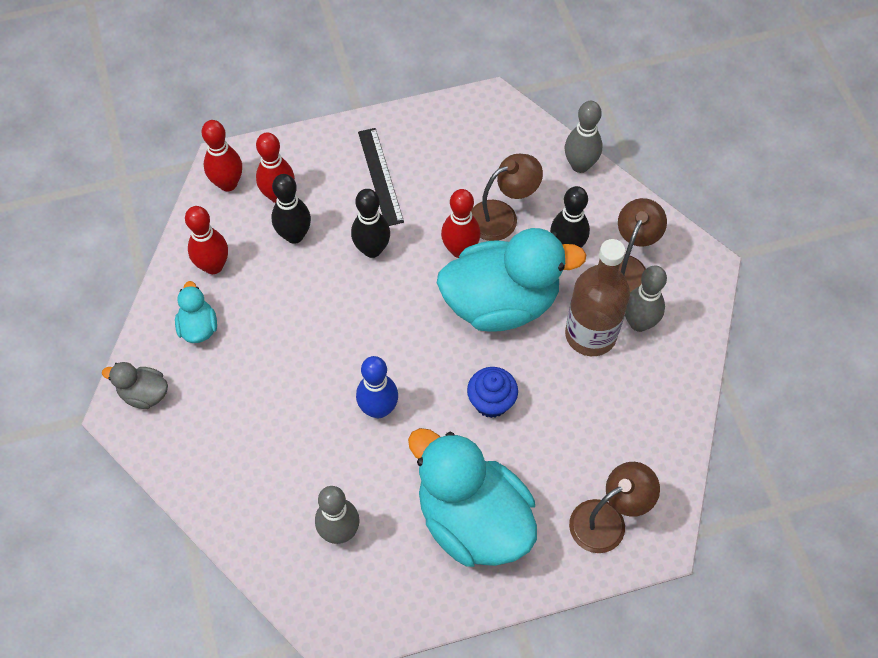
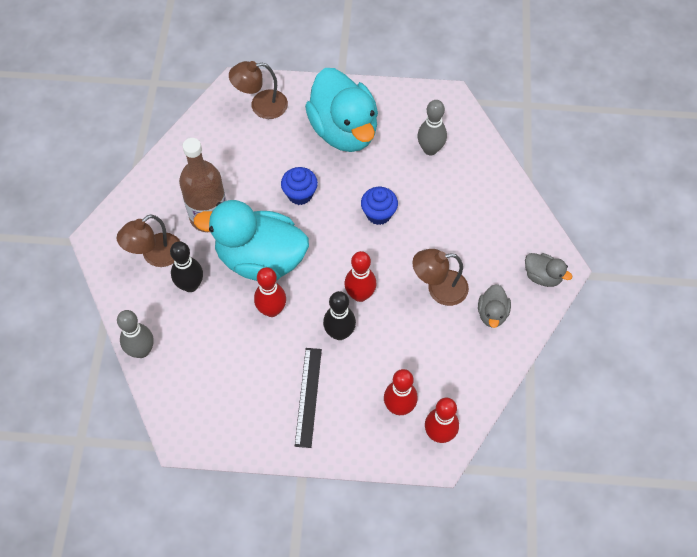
camera: 160 degrees left, 0 degrees up
(198, 327) = (492, 313): turquoise duck -> grey duck
(213, 266) = (469, 360): red bowling pin -> red bowling pin (360, 295)
(294, 235) = (397, 366): black bowling pin -> none
(378, 409) = (378, 214): blue bowling pin -> blue cupcake
(502, 216) = (226, 327): brown lamp -> brown lamp (439, 289)
(639, 323) = (171, 214): grey bowling pin -> none

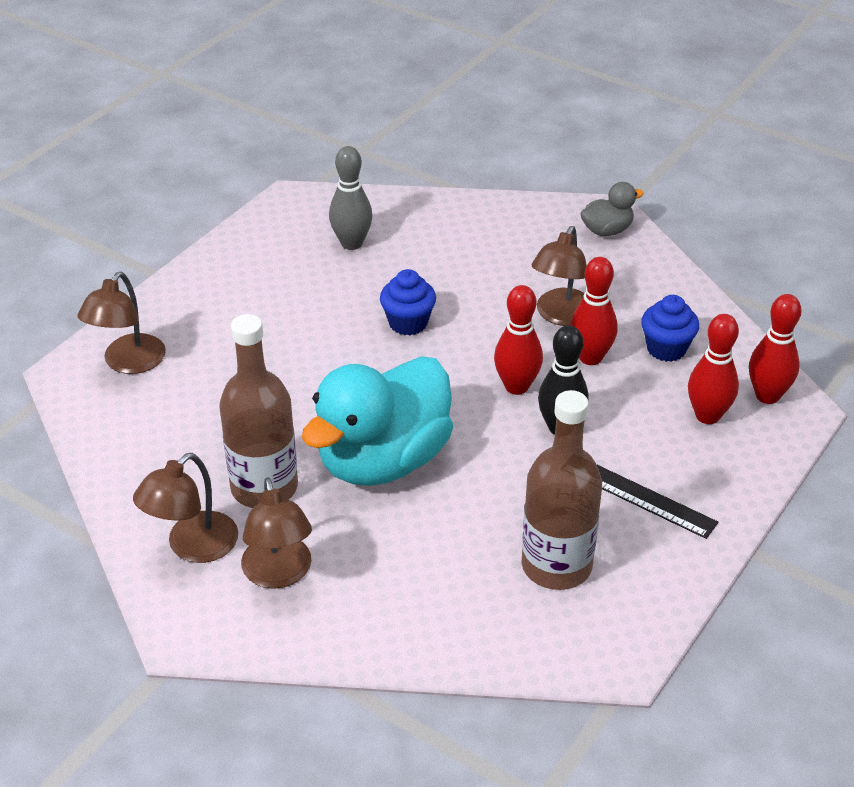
camera: 60 degrees left, 20 degrees down
(141, 350) = (435, 653): grey bowling pin -> none
(152, 209) = (192, 547): none -> brown lamp
(190, 285) = (365, 552): black bowling pin -> none
(231, 379) = (556, 565): none -> brown bottle
(271, 310) = (475, 480): red bowling pin -> red bowling pin (590, 357)
(300, 194) = (312, 381): blue cupcake -> blue cupcake (666, 349)
(344, 130) = (250, 303): turquoise duck -> none
(492, 313) = (628, 287): grey duck -> none

